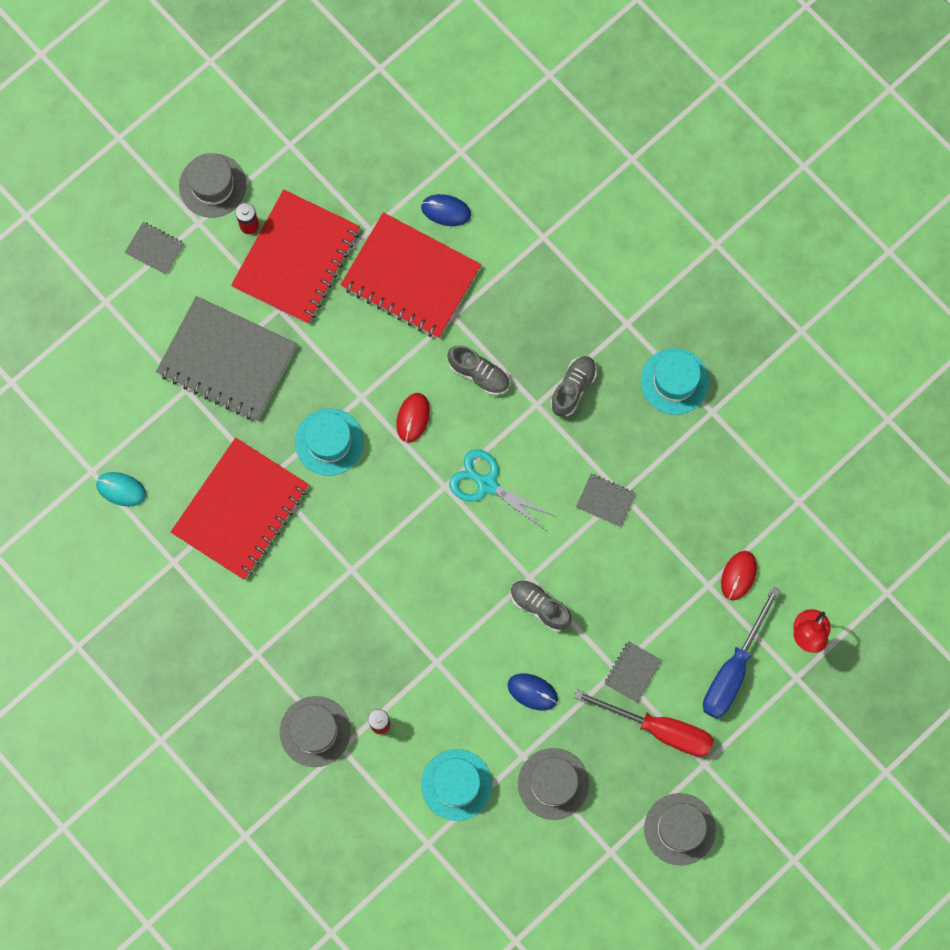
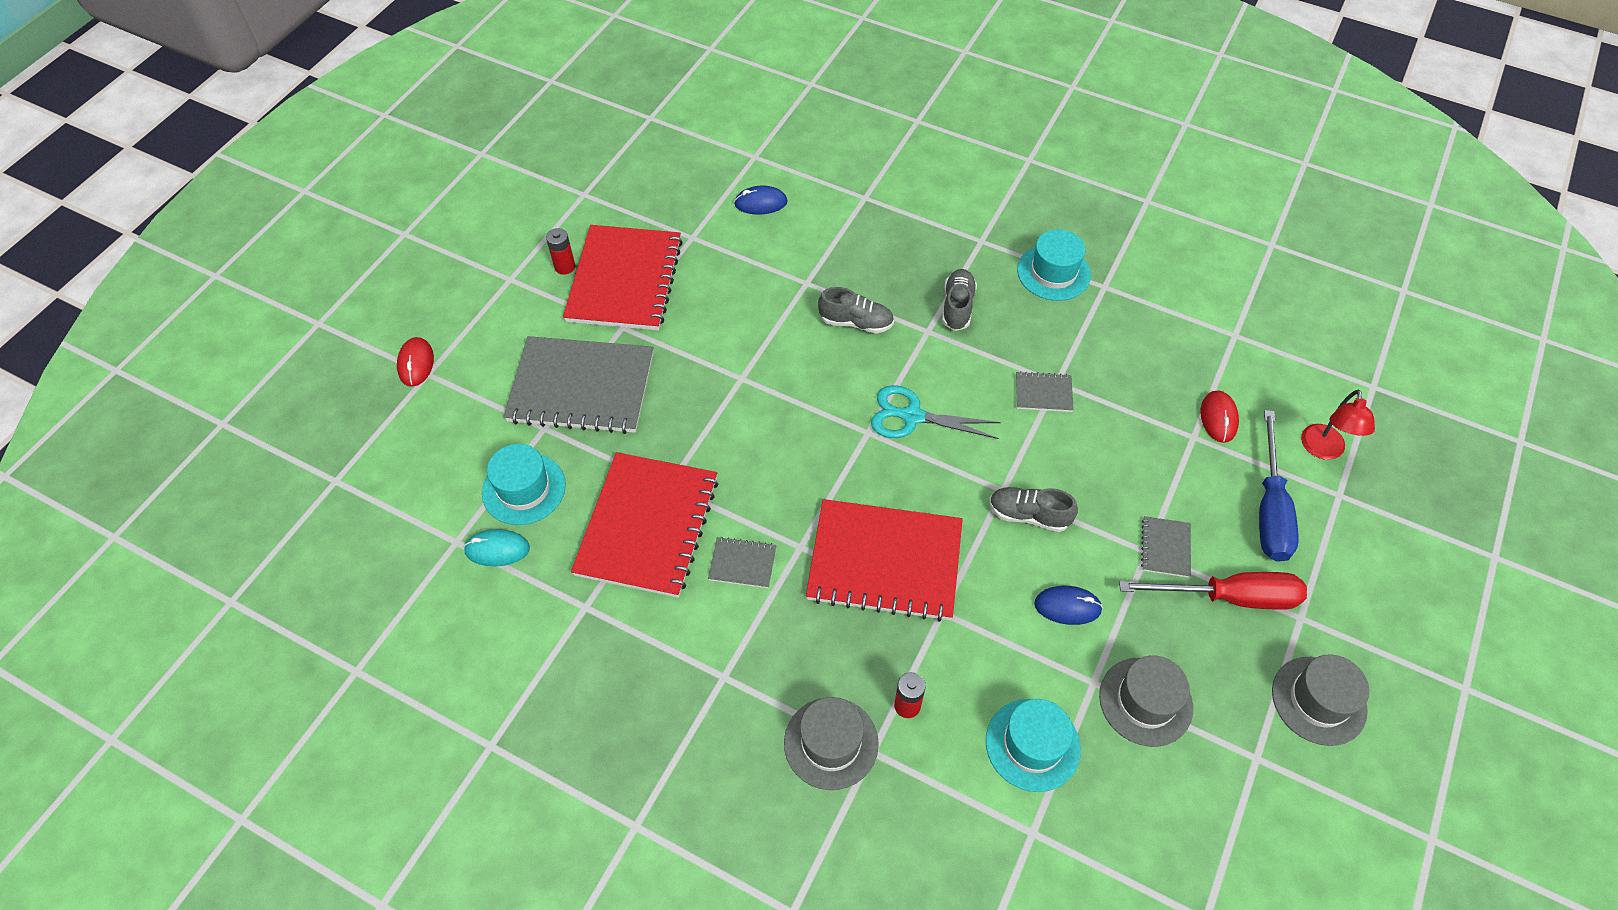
camera: 20 degrees left, 20 degrees down
(155, 249) = (469, 313): grey notebook -> grey notebook (742, 563)
(212, 185) = (515, 245): grey hat -> none
(329, 442) = (723, 429): turquoise hat -> turquoise hat (524, 489)
(411, 277) = (749, 263): red notebook -> red notebook (885, 562)
(413, 418) = (805, 380): red mouse -> red mouse (416, 363)

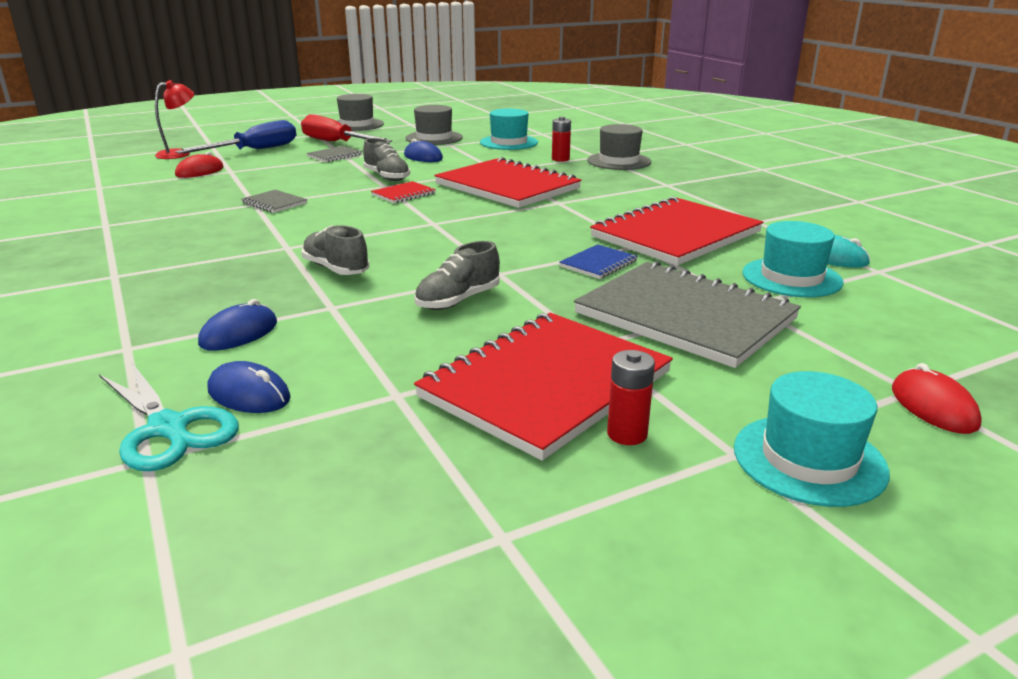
camera: 145 degrees left, 30 degrees down
(416, 363) = (933, 407): red mouse -> red mouse turned 45 degrees counterclockwise
(680, 432) = (598, 264): none -> blue notebook
(742, 563) = (611, 207): grey notebook -> none
(825, 235) = (239, 333): none -> blue mouse
(911, 416) = (386, 220): turquoise scissors -> turquoise scissors (168, 429)
(957, 307) = (234, 250): grey shoe -> grey shoe (458, 300)
(961, 480) = (403, 194): none -> red notebook
(1053, 272) = (116, 241): turquoise hat -> turquoise hat (809, 459)

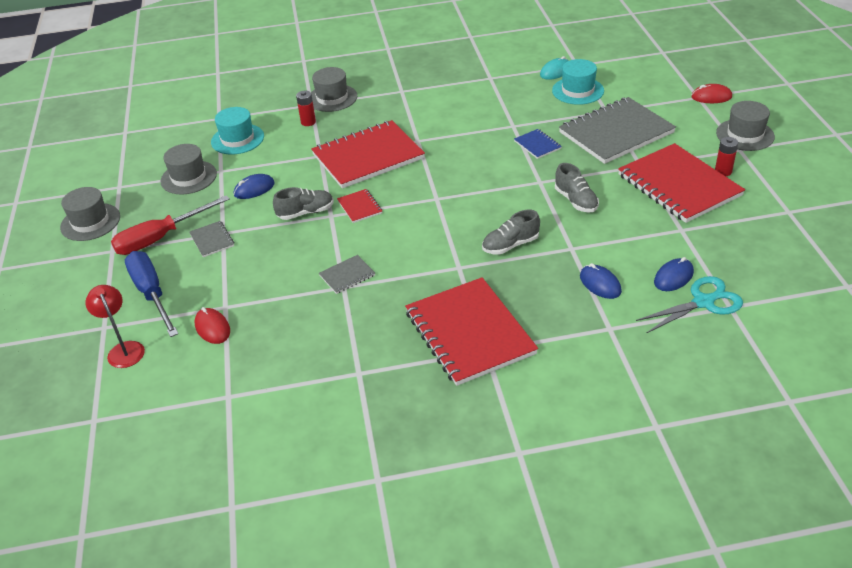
camera: 70 degrees left, 15 degrees up
(676, 235) = (501, 109): red notebook -> red notebook (469, 333)
(809, 459) = (745, 135): turquoise hat -> grey hat

